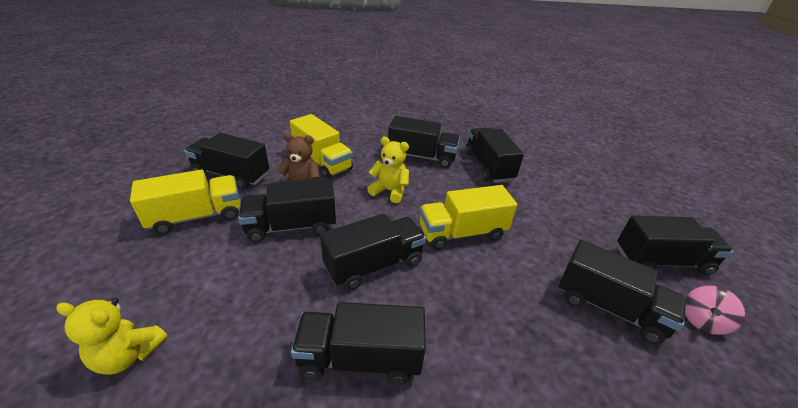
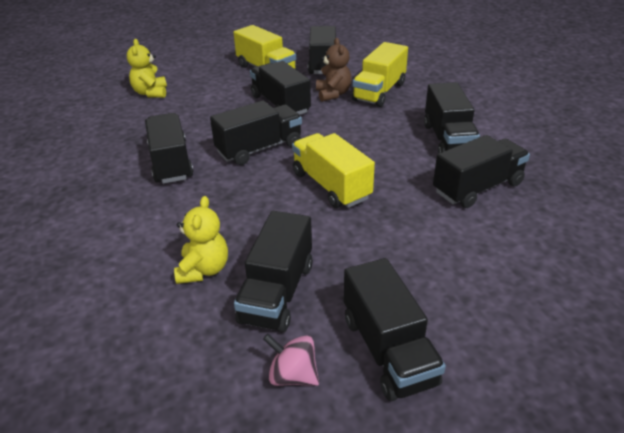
camera: 75 degrees right, 0 degrees up
(374, 265) = (259, 148): black truck -> black truck turned 75 degrees counterclockwise
(390, 191) = (365, 134): yellow teddy bear -> yellow teddy bear (203, 270)

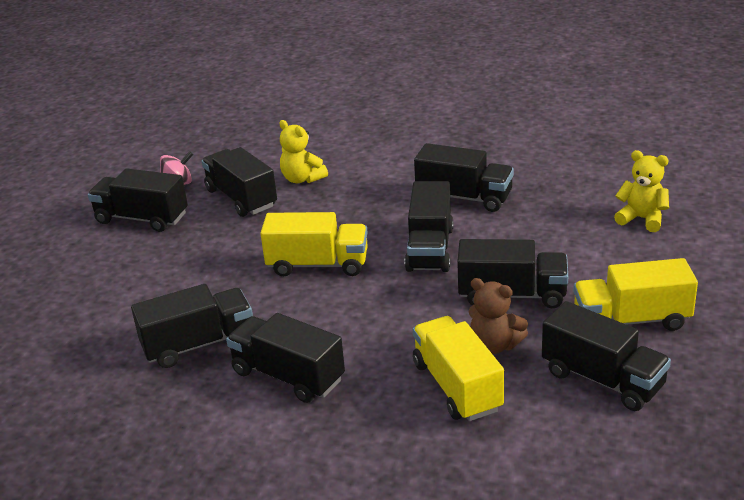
camera: 130 degrees right, 5 degrees down
(477, 188) = (198, 344): black truck -> black truck turned 120 degrees counterclockwise

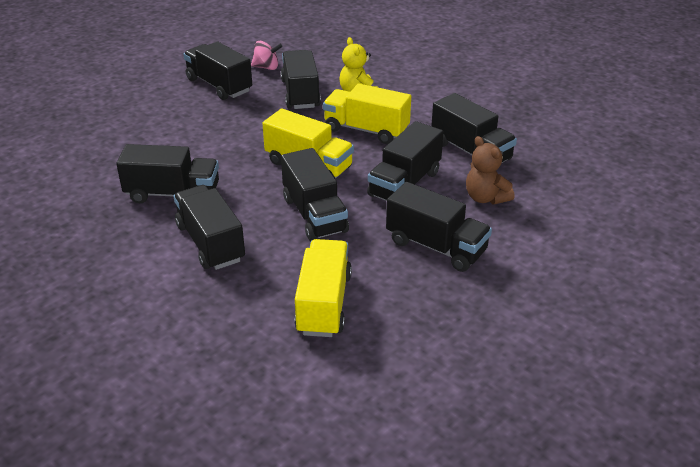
camera: 25 degrees right, 5 degrees up
(494, 345) = (383, 282): brown teddy bear -> brown teddy bear (485, 198)
(602, 379) = (445, 348): black truck -> black truck (314, 215)
(631, 320) = (517, 308): yellow truck -> yellow truck (366, 130)
(642, 219) = (609, 224): yellow teddy bear -> none

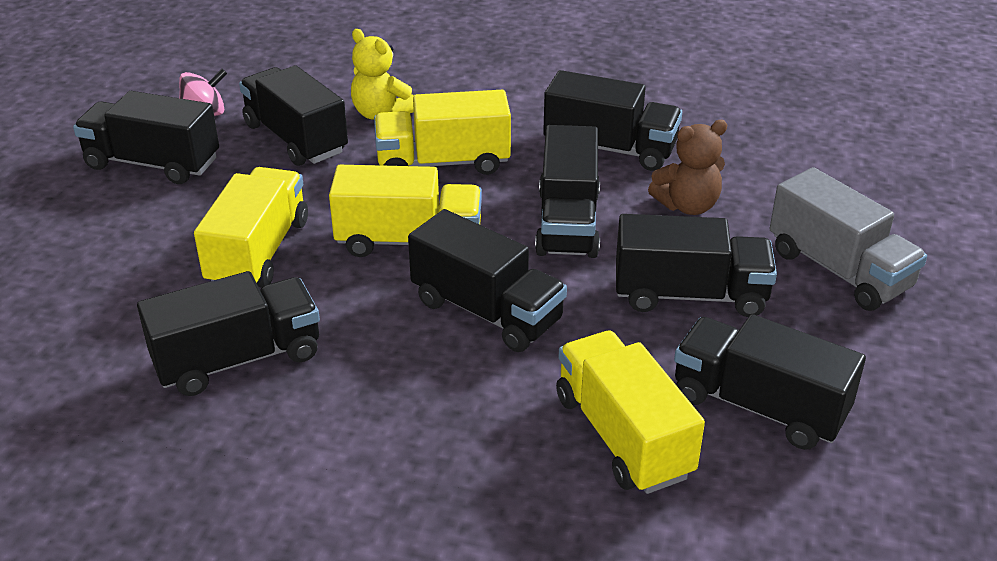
camera: 30 degrees left, 0 degrees up
(210, 243) = (372, 413): black truck -> black truck (758, 406)
(229, 146) = (258, 252): none -> yellow truck
(485, 198) = (687, 205): brown teddy bear -> brown teddy bear turned 45 degrees counterclockwise
(544, 265) = (838, 270): none -> grey truck

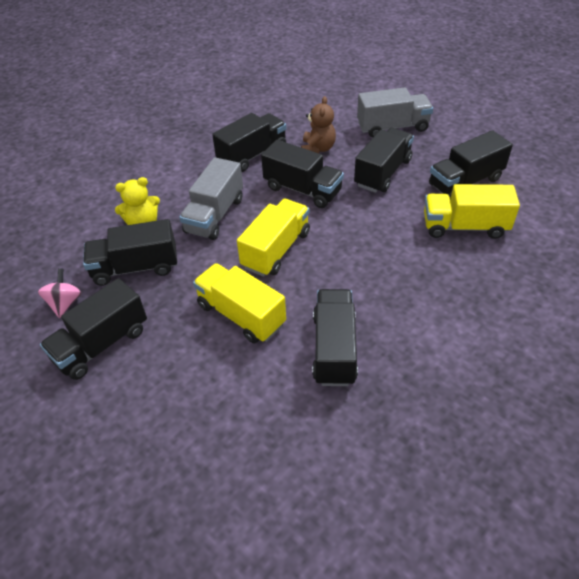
camera: 60 degrees left, 10 degrees up
(443, 163) = (215, 215): yellow truck -> grey truck
(487, 311) = (354, 240): black truck -> none

